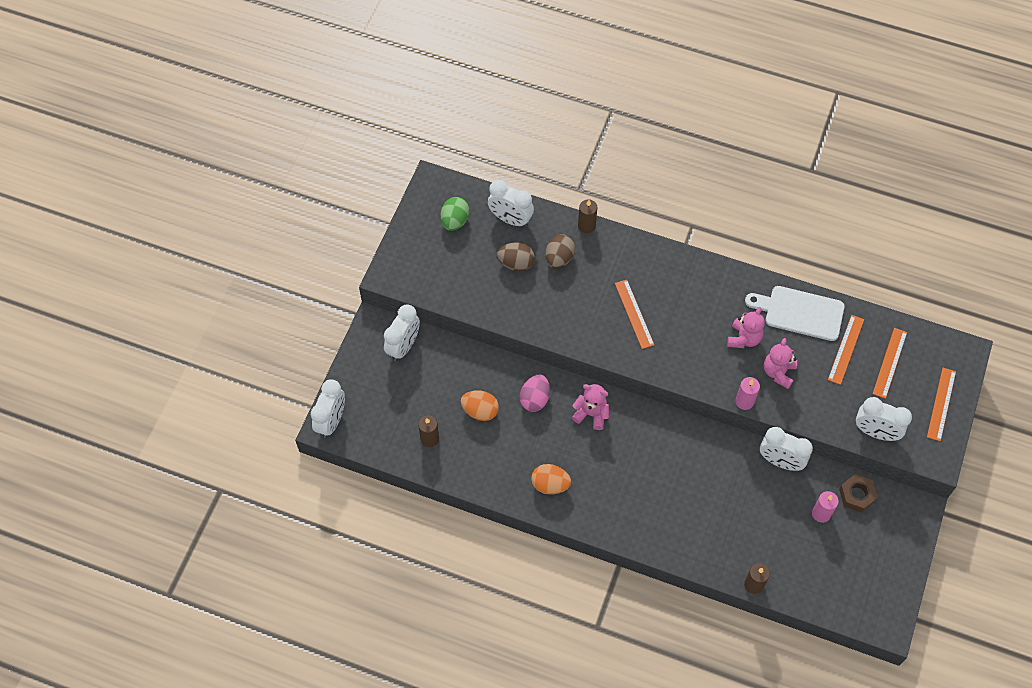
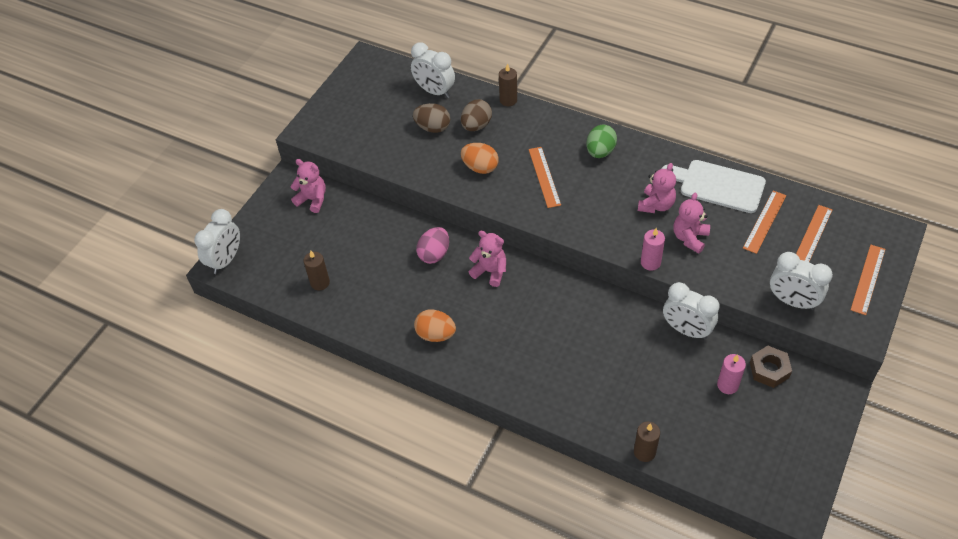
camera: 10 degrees right, 10 degrees down
(403, 346) = (312, 199): white clock -> pink teddy bear
(455, 221) = (380, 90): green egg -> green egg (600, 152)
(480, 411) = (376, 261): orange egg -> orange egg (480, 167)

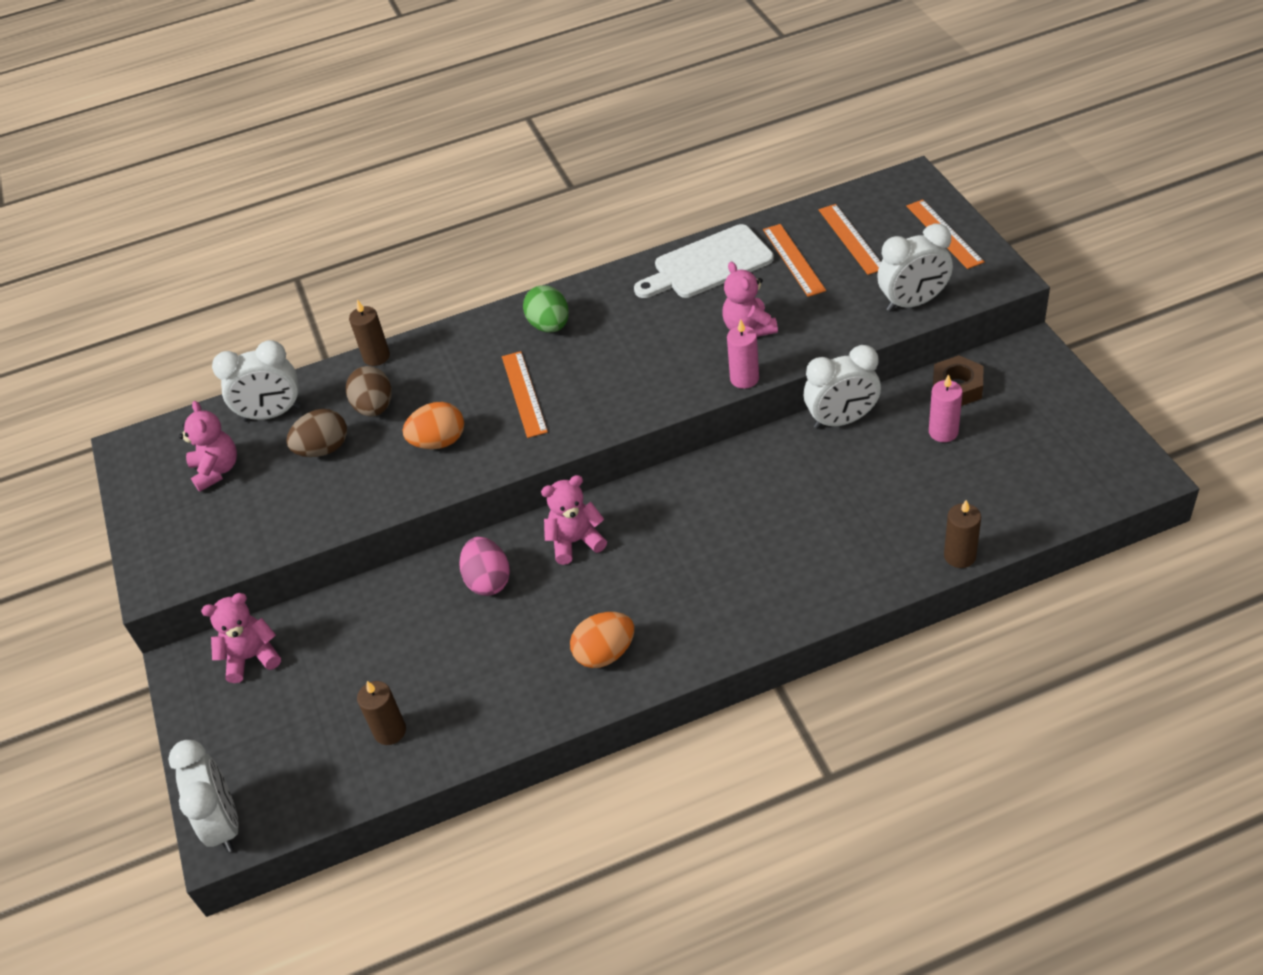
camera: 45 degrees left, 5 degrees down
(544, 177) = (524, 394): orange ruler -> orange ruler turned 45 degrees clockwise
(656, 205) = (675, 327): pink teddy bear -> pink teddy bear (216, 470)

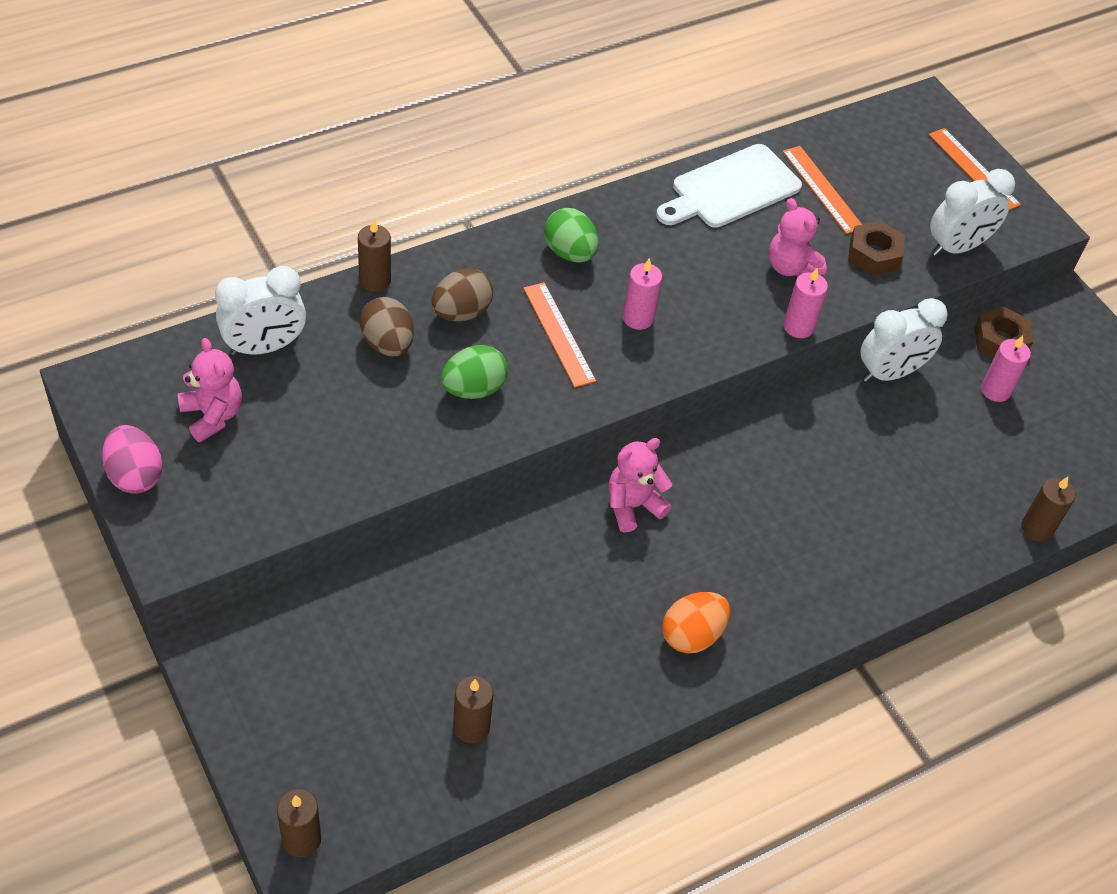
camera: 20 degrees left, 5 degrees up
(224, 823) = (301, 839): white clock -> brown candle
(251, 657) = (287, 641): pink teddy bear -> none
(323, 449) = (338, 393): brown egg -> brown egg (461, 312)
(439, 442) = (473, 389): orange egg -> green egg
(488, 580) = (544, 550): pink egg -> pink egg (135, 475)
(598, 377) = (638, 318): none -> pink candle
(830, 313) = (874, 254): none -> brown nut
(851, 239) = (878, 169): orange ruler -> none

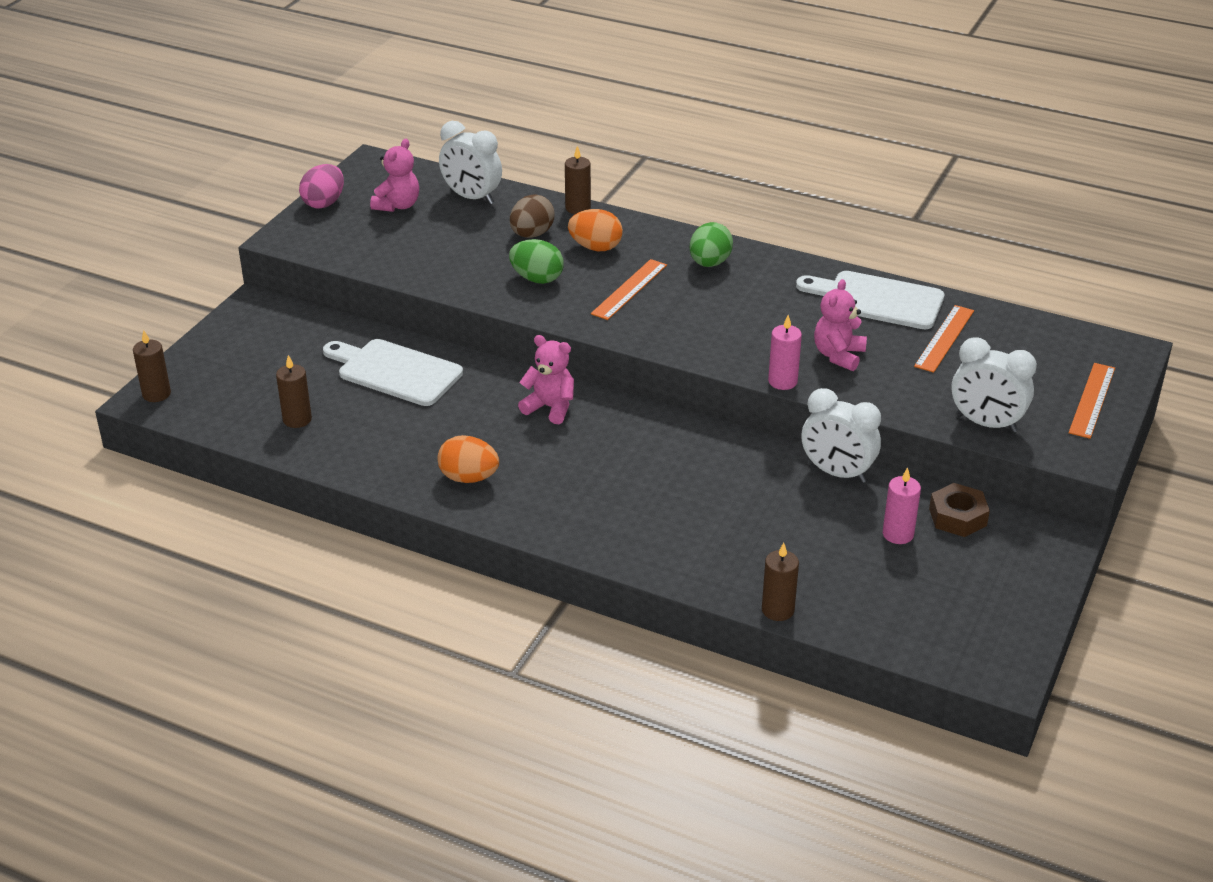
camera: 60 degrees right, 15 degrees down
(461, 312) = (595, 247): brown egg -> orange egg
(461, 593) = (395, 372): none -> white cutting board
(638, 318) = (689, 313): pink candle -> none
(874, 254) = (912, 387): brown nut -> none

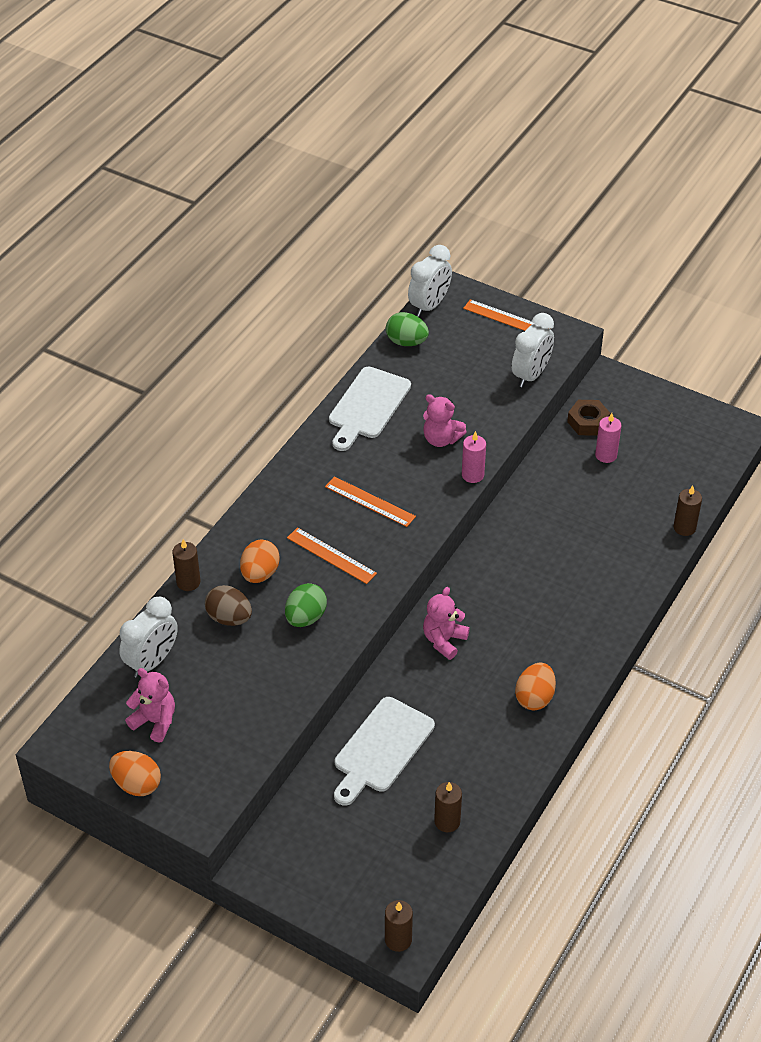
camera: 85 degrees left, 10 degrees up
(324, 203) = (137, 784): pink egg -> orange egg
(709, 263) = (298, 500): green egg -> green egg (406, 342)
(837, 473) = (537, 477): white clock -> white clock (429, 306)
(944, 338) = (424, 378): orange ruler -> orange ruler (370, 501)

